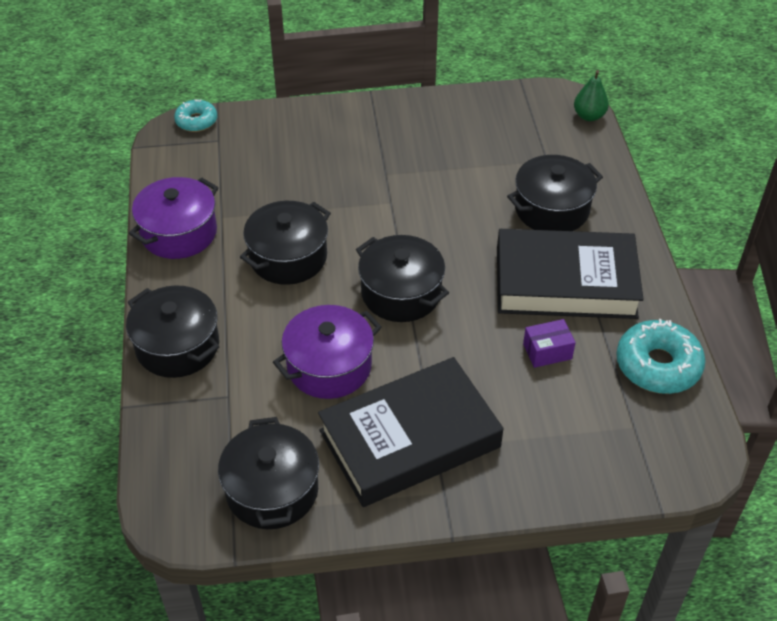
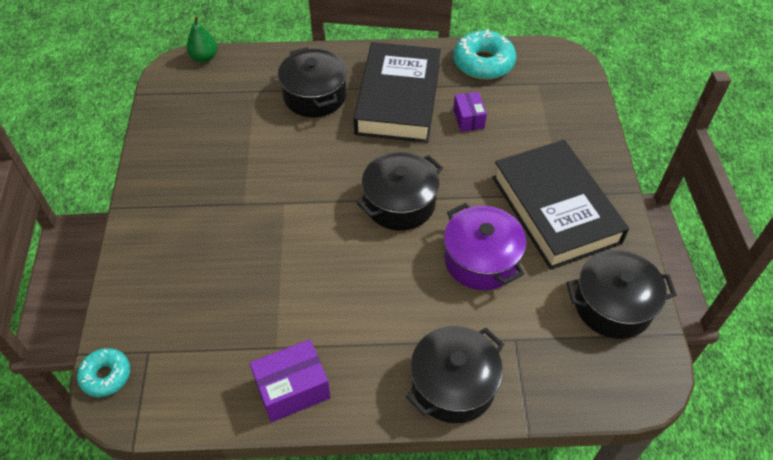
camera: 85 degrees left, 5 degrees up
(179, 233) = (292, 389): purple pot -> purple box
(288, 257) = (344, 287): black pot -> none

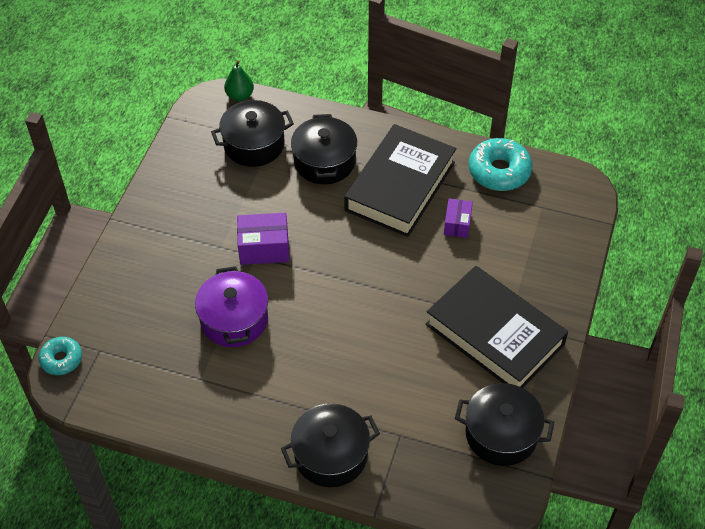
camera: 20 degrees right, 0 degrees up
(292, 389) = (200, 416): purple box -> purple box (264, 248)
(400, 203) = (356, 287): black pot -> black pot (254, 145)
(481, 260) = (404, 359): purple pot -> purple pot (234, 320)
(555, 209) = (495, 334): black book -> black book turned 45 degrees counterclockwise

